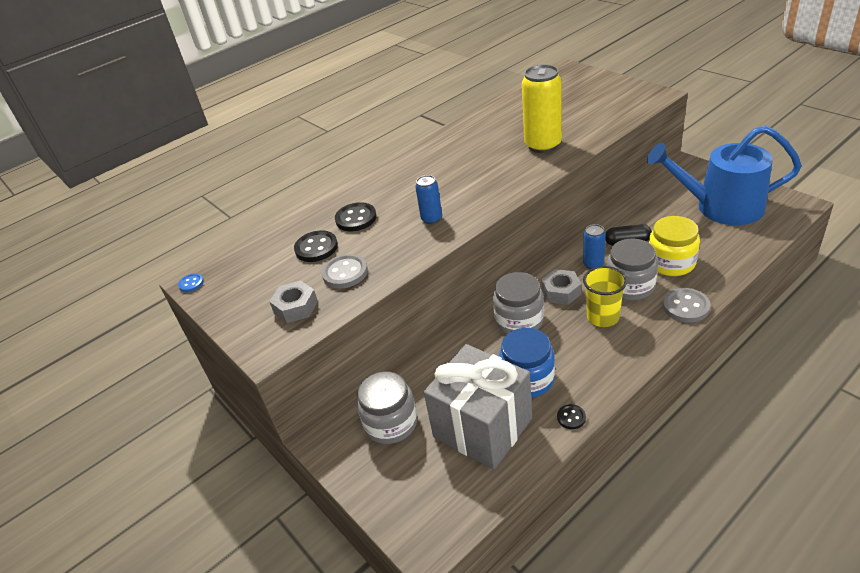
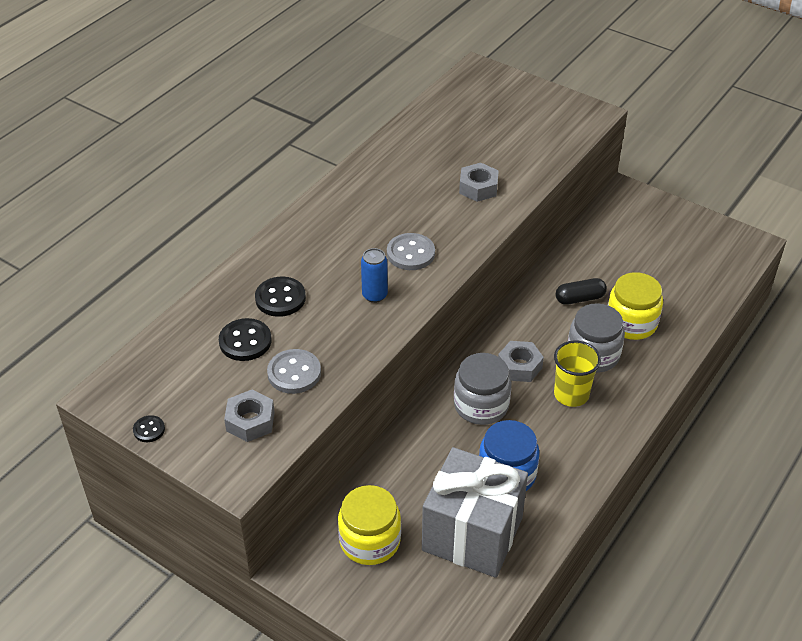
camera: 20 degrees left, 5 degrees up
(191, 283) = (100, 399): blue button -> none
(391, 423) = (370, 541): grey jar -> yellow jar
(543, 145) = (478, 188): yellow can -> grey nut
(571, 417) = (562, 512): black button -> black button (149, 430)
(593, 264) = (548, 329): blue can -> none
(685, 306) = (655, 375): grey button -> grey button (410, 253)
(721, 207) = (673, 249): blue watering can -> none

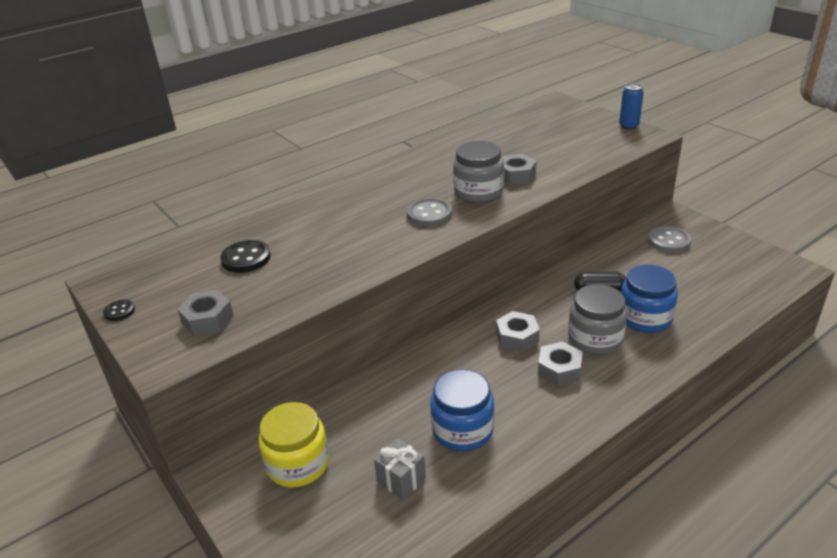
camera: 20 degrees right, 10 degrees down
(280, 298) = (296, 232): black button -> none
(294, 373) = (271, 288): grey button -> grey button (669, 241)
(374, 295) = (379, 240): blue can -> blue can (628, 126)
(472, 534) = (401, 480): grey gift -> grey gift, size x0.42
(481, 405) = (465, 363): grey jar -> grey jar (478, 192)
(571, 394) = (559, 369): yellow cup -> grey nut
(631, 323) = (645, 318): yellow jar -> blue jar

